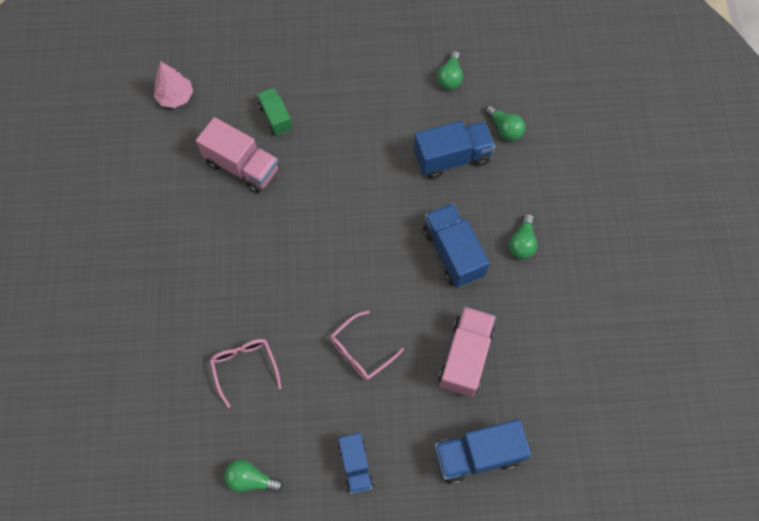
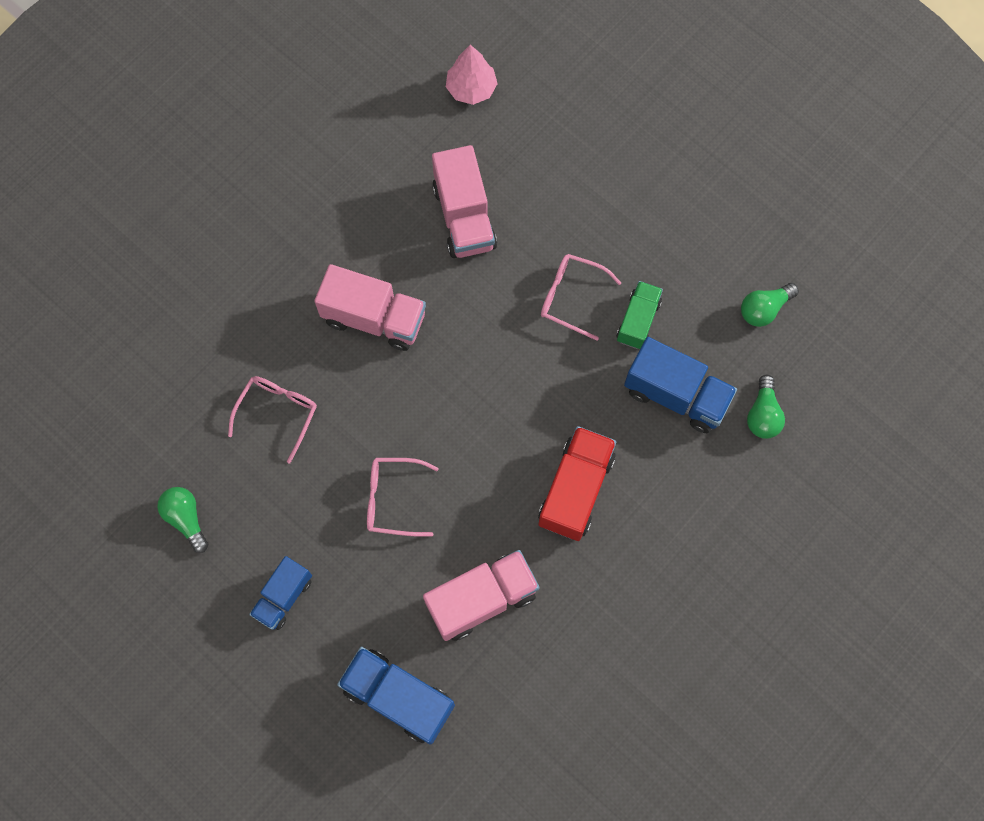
camera: 45 degrees right, 5 degrees up
(247, 264) = (374, 318): none -> pink truck
(276, 118) = (545, 195): green truck -> green truck (638, 321)
(346, 157) = (572, 298): none -> pink glasses
(453, 253) = (575, 490): blue truck -> red truck
(522, 243) = (654, 545): green light bulb -> none

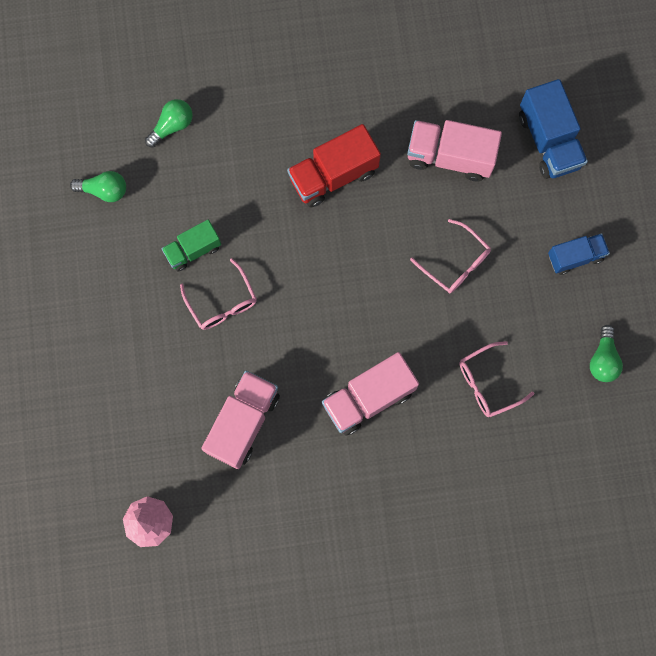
camera: 140 degrees left, 5 degrees up
(374, 318) = (368, 398): pink truck -> pink truck turned 90 degrees counterclockwise
(676, 395) = (214, 182): blue truck -> none

